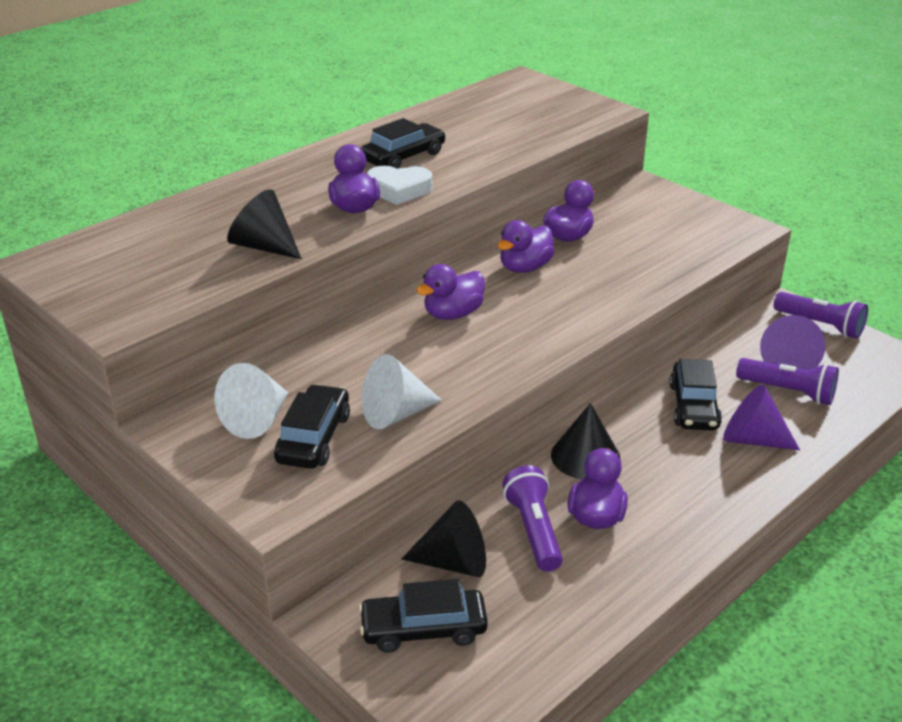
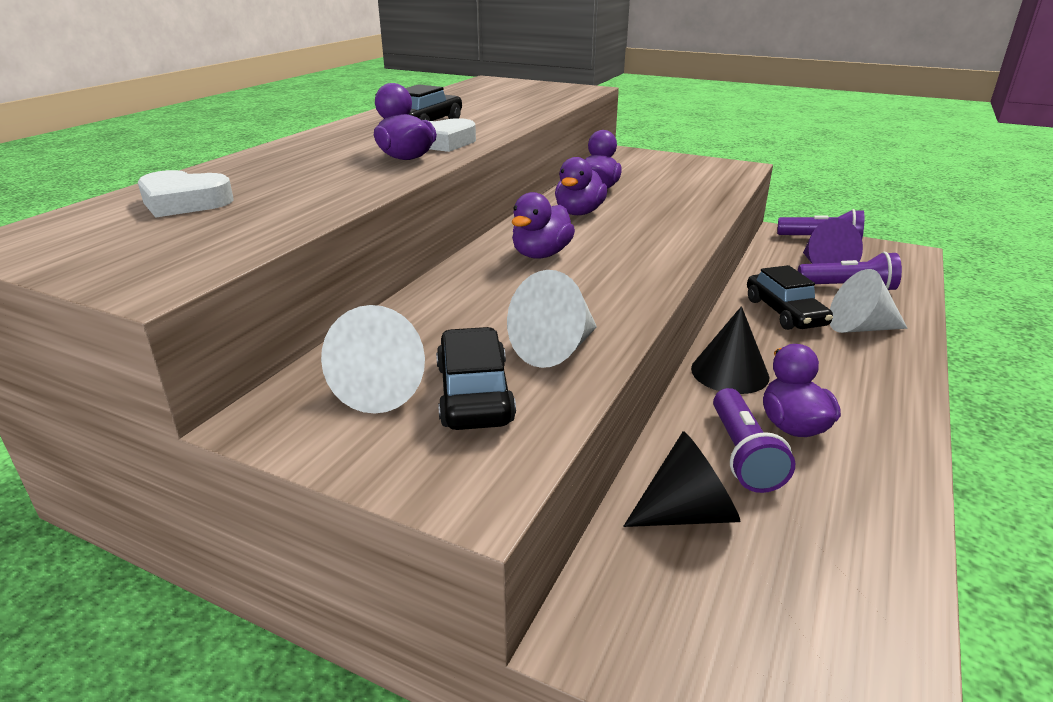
camera: 20 degrees left, 5 degrees down
(164, 239) = (184, 202): none -> white heart
(264, 246) = (322, 194): black cone -> none
(423, 629) = (718, 611): black car -> none
(533, 530) = (743, 455): purple flashlight -> purple flashlight turned 150 degrees counterclockwise
(752, 439) = (859, 328): purple cone -> white cone

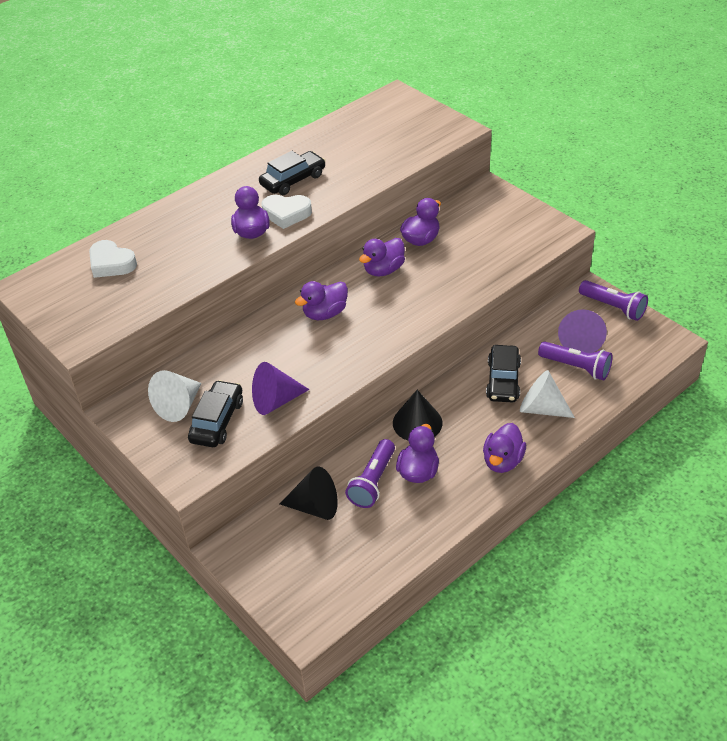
camera: 25 degrees right, 15 degrees up
(555, 349) = (275, 401): white cone -> purple cone
(885, 387) = (502, 461): none -> purple duck

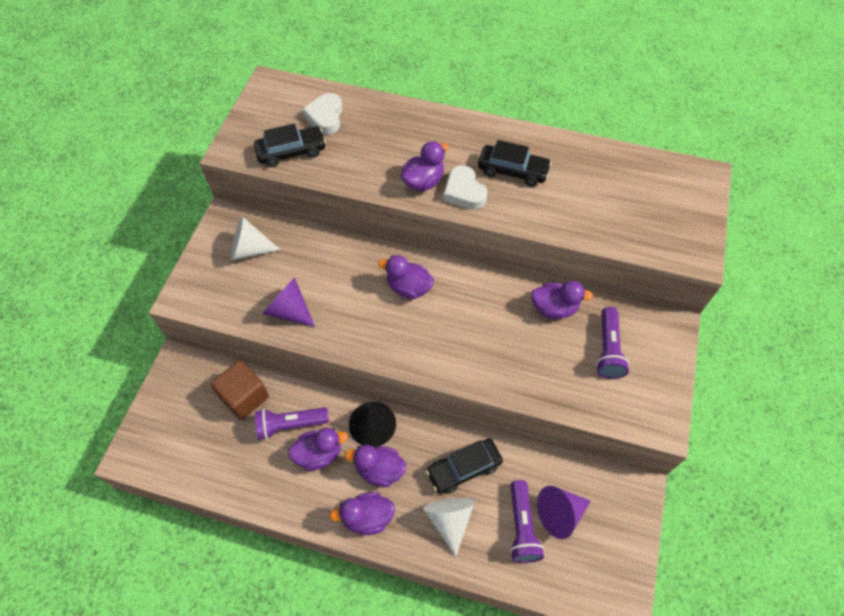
camera: 55 degrees right, 15 degrees up
(217, 421) = (247, 284): black car -> black car (291, 152)
(315, 506) = (245, 397): black cone -> brown cube
(383, 270) = (492, 301): purple duck -> purple duck (379, 470)
(613, 307) = (629, 523): purple flashlight -> purple flashlight (608, 350)

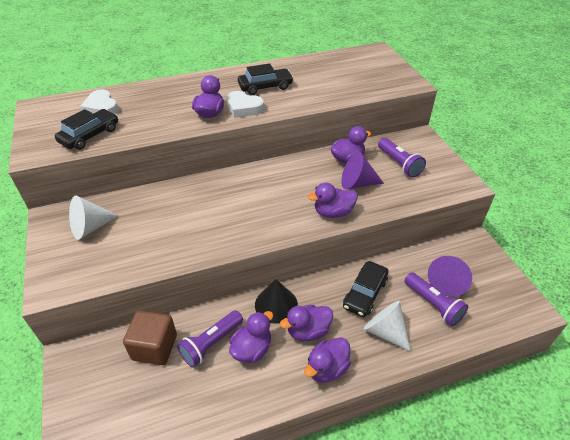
camera: 35 degrees left, 15 degrees down
(289, 310) = (158, 249): purple cone -> purple cone (357, 183)
(408, 288) = (241, 192): purple duck -> purple duck (333, 212)

